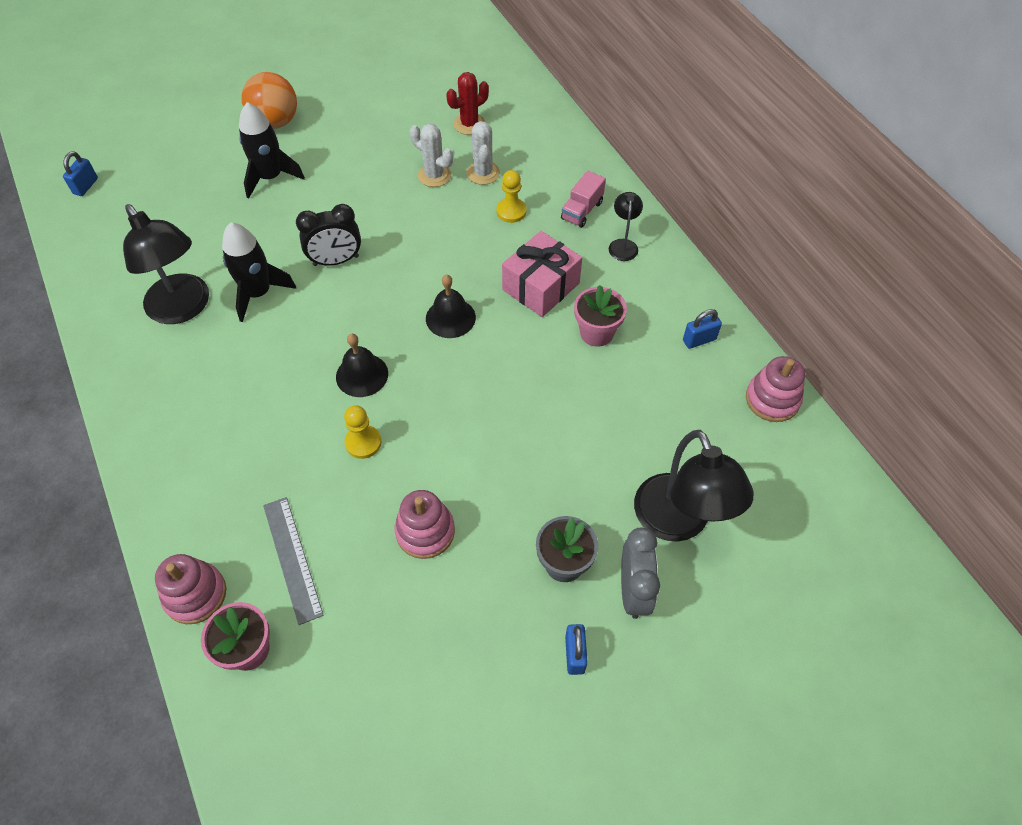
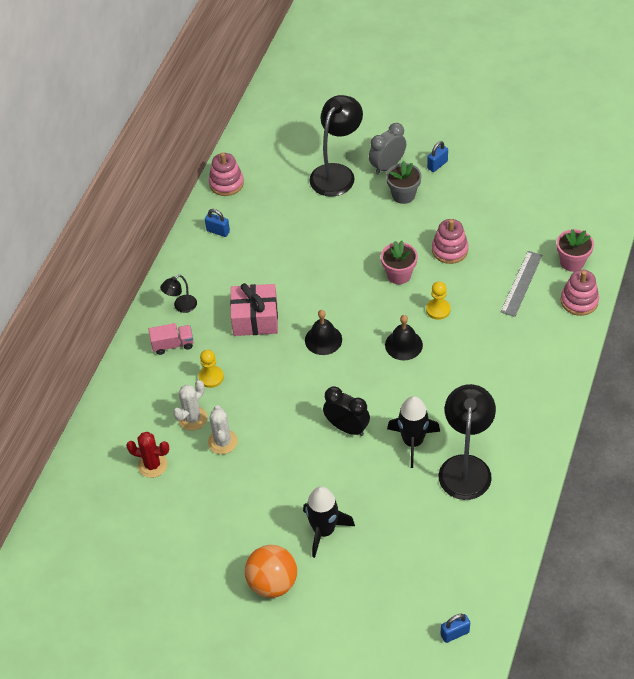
camera: 130 degrees left, 5 degrees down
(596, 333) = (261, 273): pink flower pot -> pink flower pot (399, 275)

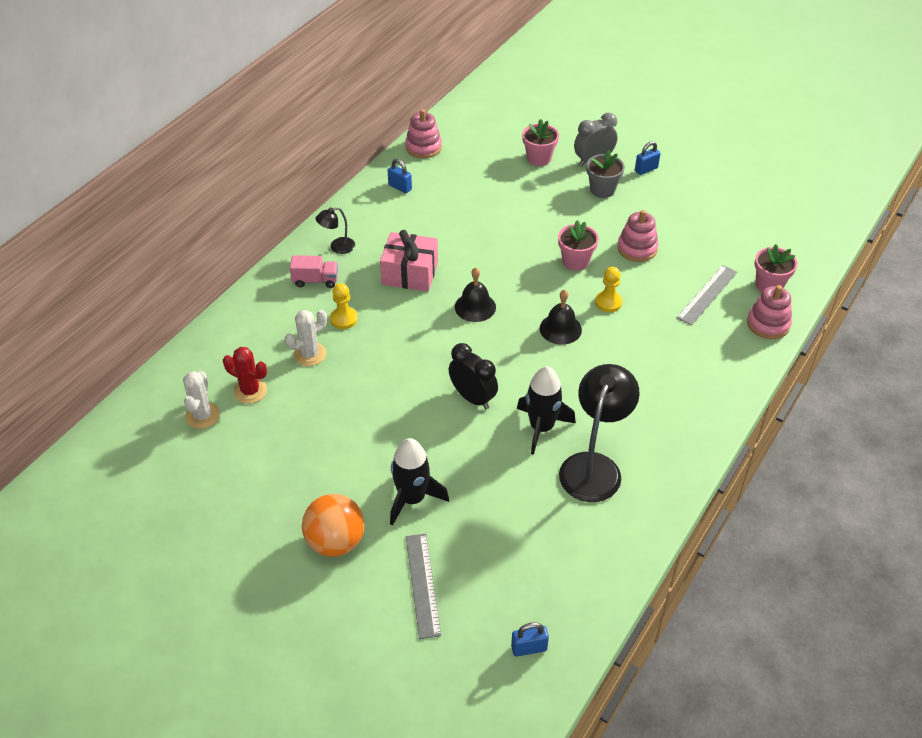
camera: 10 degrees right, 5 degrees down
(222, 442) = (333, 384): white cactus -> white cactus (202, 416)
(337, 173) = (539, 158): black lamp -> pink flower pot
(355, 602) = (422, 584): none -> grey ruler

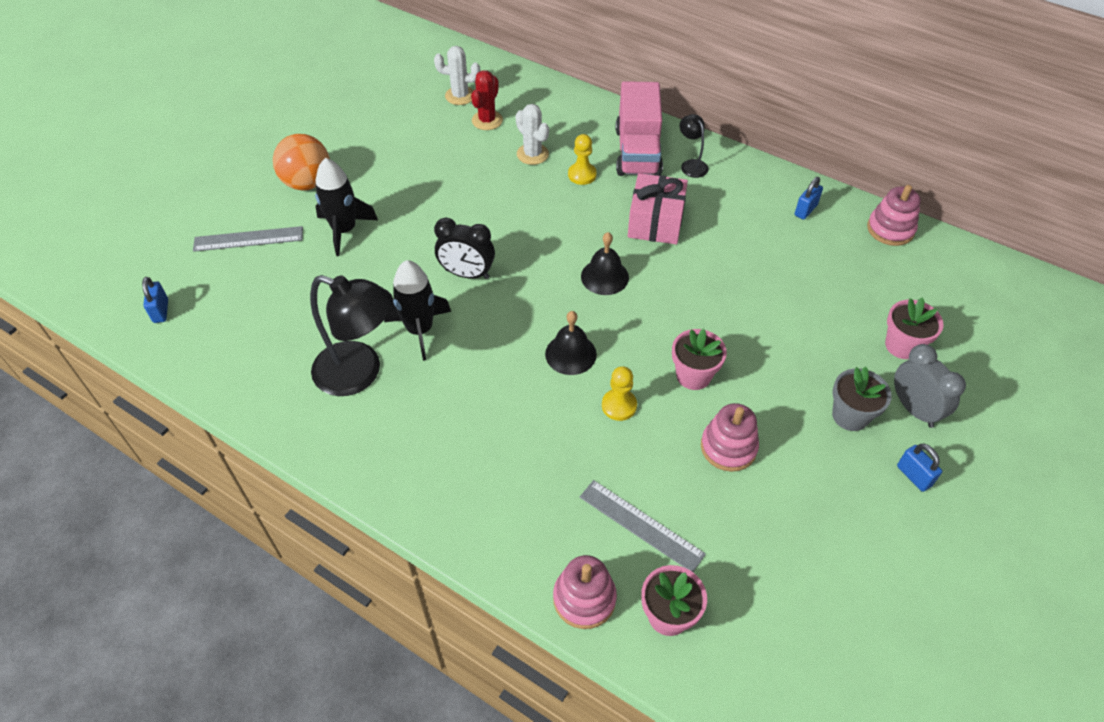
camera: 90 degrees right, 5 degrees up
(315, 280) = (637, 152): pink truck -> pink truck, size x1.91
(473, 398) = (467, 274): black clock -> black clock turned 60 degrees clockwise

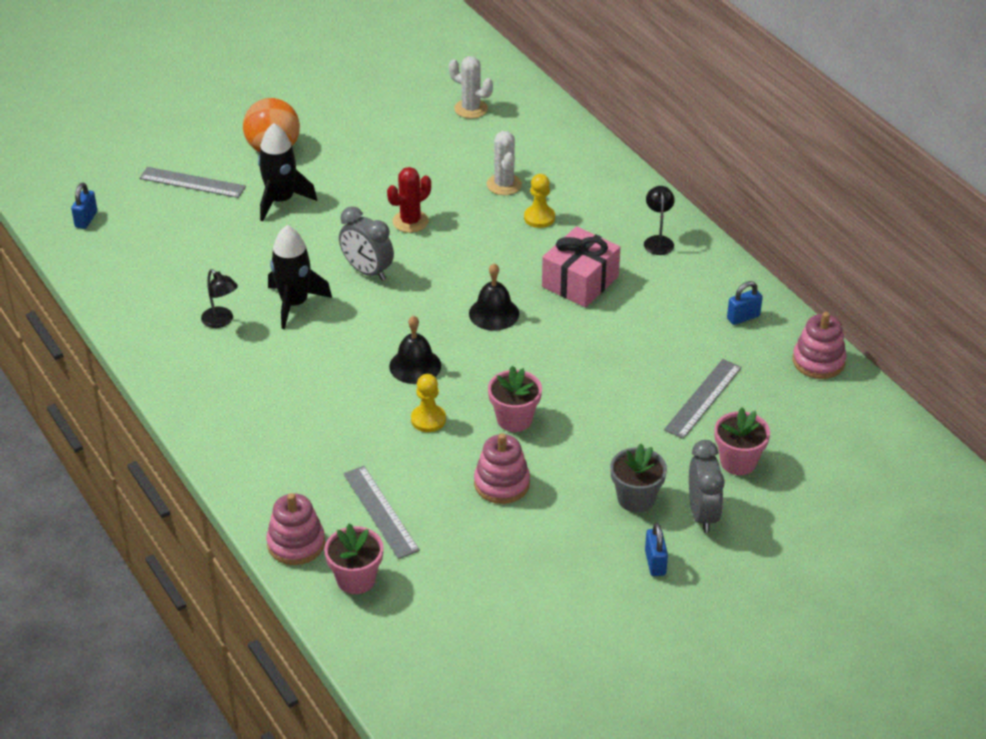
camera: 25 degrees right, 10 degrees down
(360, 373) = (221, 321): black lamp -> black lamp, size x0.48
(467, 274) = (367, 271): black clock -> grey clock
(487, 120) = (481, 140): red cactus -> red cactus (410, 221)
(637, 152) = (612, 213): pink truck -> none
(830, 295) = (703, 398): none -> grey ruler

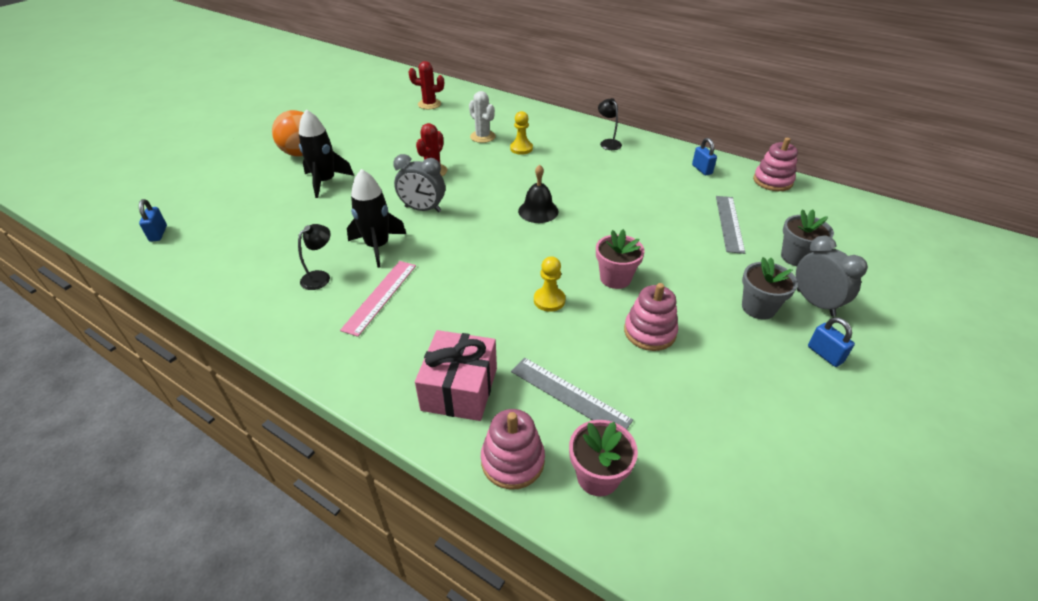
camera: 25 degrees left, 0 degrees up
(192, 182) = (245, 187): grey ruler -> none
(221, 321) = (320, 277): black lamp -> black lamp turned 75 degrees counterclockwise
(267, 361) = (380, 296): none -> pink ruler
(415, 366) = (507, 263): black bell -> none
(471, 109) = (429, 104): white cactus -> red cactus
(580, 281) = (580, 176): pink gift -> pink gift (459, 389)
(738, 462) = (796, 257): pink flower pot -> grey flower pot
(743, 317) = (702, 169): blue padlock -> blue padlock turned 60 degrees counterclockwise

